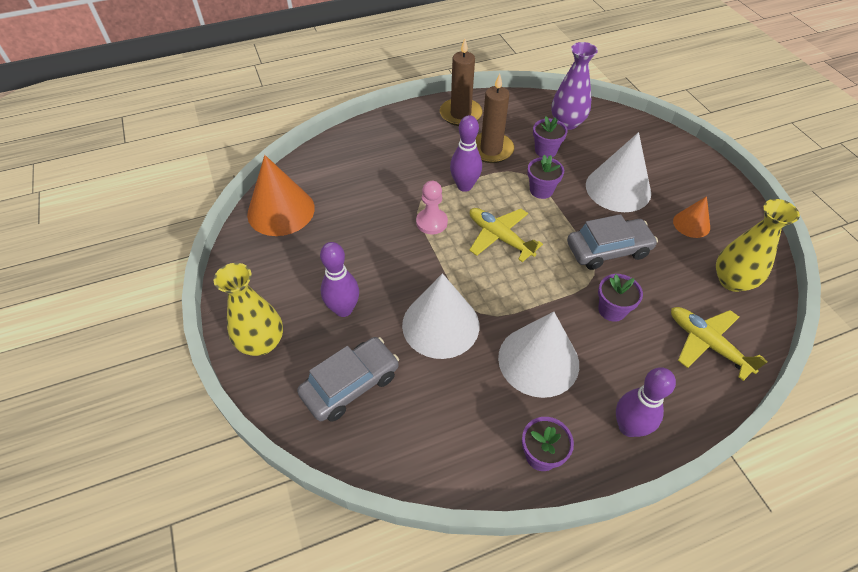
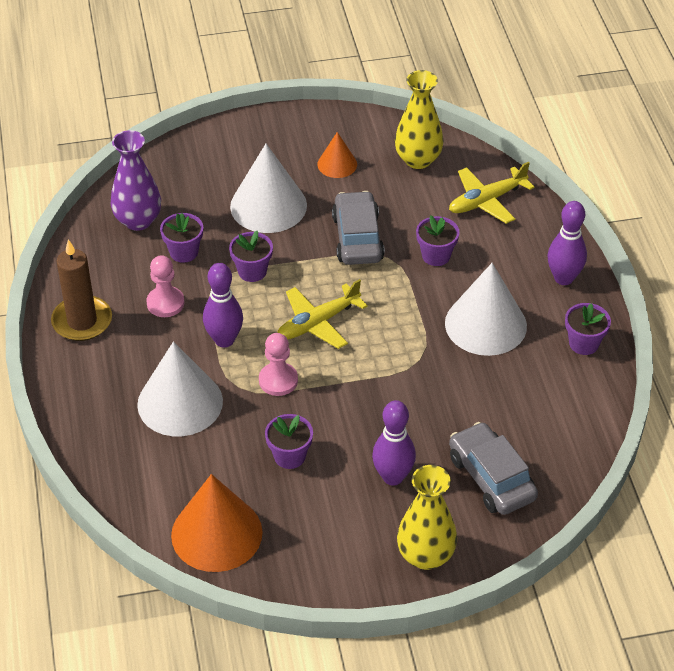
camera: 80 degrees left, 5 degrees down
(357, 240) = (289, 456): none -> purple flower pot
(440, 325) = (429, 394): white cone -> white cone (180, 402)
(491, 150) = (165, 303): brown candle -> pink pawn

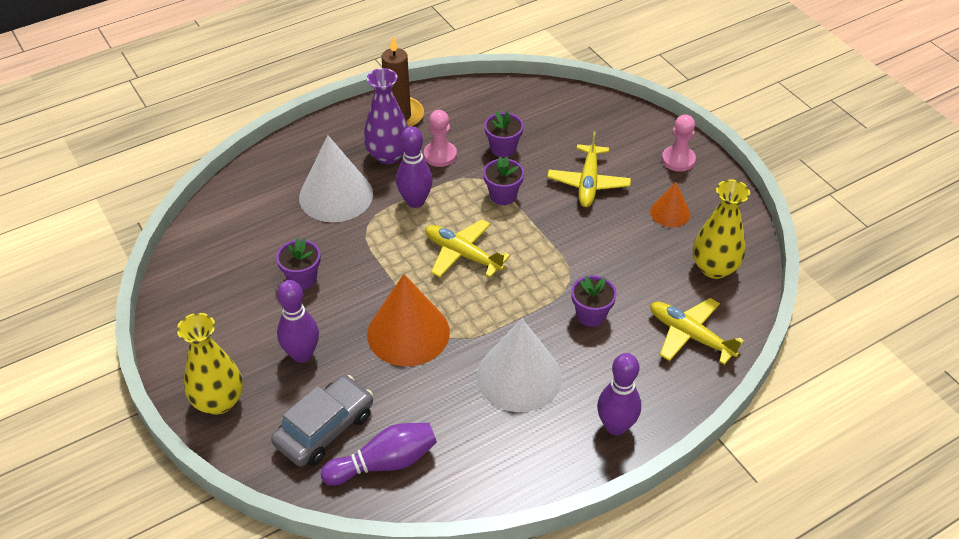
camera: 70 degrees right, 0 degrees up
(138, 220) = (524, 112): purple vase -> purple vase (388, 155)
(216, 533) = (207, 257): orange cone -> orange cone (408, 333)
(268, 205) = (588, 183): white cone -> yellow plane
(278, 380) = (384, 247): pink pawn -> pink pawn (678, 160)
(357, 238) = (582, 252): grey car -> none
(546, 442) = (384, 463): none -> purple bowling pin
(583, 343) = (531, 465): purple flower pot -> none

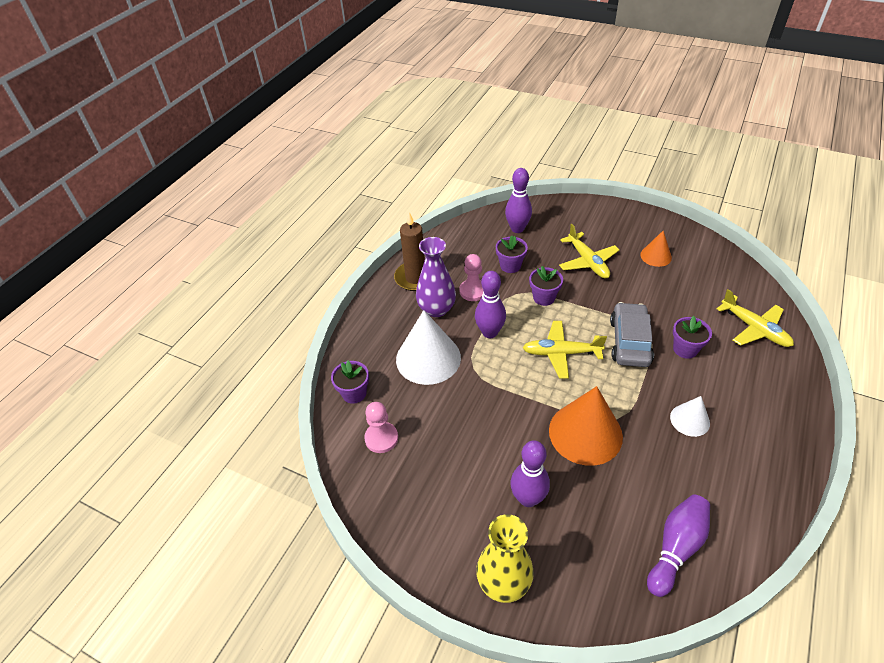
camera: 30 degrees left, 0 degrees up
(302, 278) = (467, 436): purple flower pot -> purple flower pot (354, 393)
(325, 429) = (606, 549): grey car -> grey car (629, 342)
(519, 376) = (690, 420): white cone -> white cone, size x0.53
(615, 426) = (783, 418): purple bowling pin -> purple bowling pin (517, 229)
(678, 160) = (624, 221): pink pawn -> pink pawn (381, 438)
(690, 335) = (754, 329): yellow plane -> yellow plane turned 135 degrees counterclockwise
(714, 268) = (718, 277): yellow vase -> none

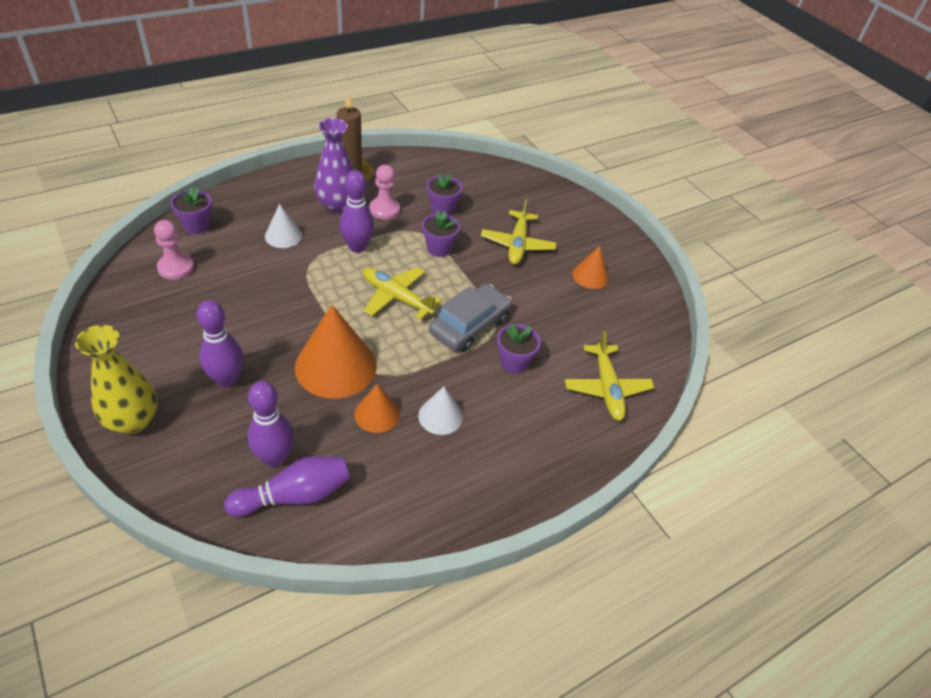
camera: 25 degrees right, 0 degrees up
(428, 358) = (283, 236): white cone -> white cone, size x0.53
(517, 229) = (487, 185): purple bowling pin -> purple bowling pin (275, 457)
(652, 448) = (377, 414): none -> orange cone

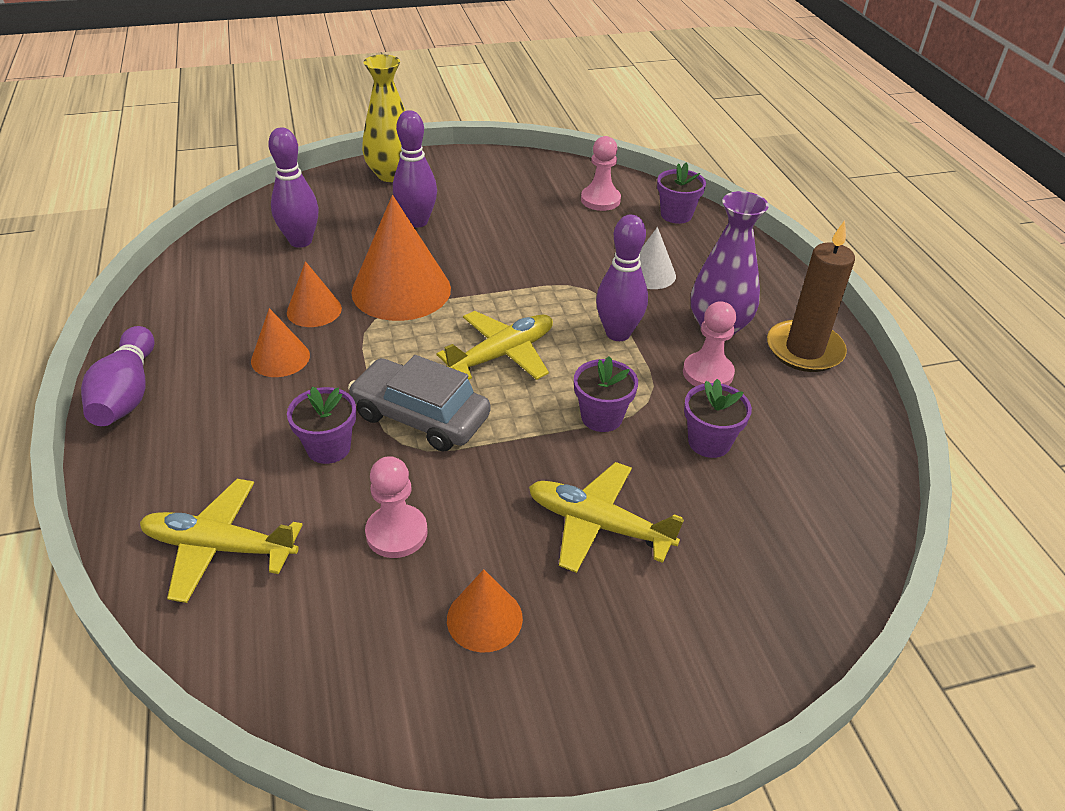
camera: 110 degrees right, 5 degrees down
(294, 495) = (249, 248): purple bowling pin -> purple bowling pin (127, 393)
(440, 416) = (280, 358): white cone -> orange cone
(469, 325) = (420, 416): grey car -> grey car turned 150 degrees clockwise
(559, 316) = (396, 533): none -> pink pawn

